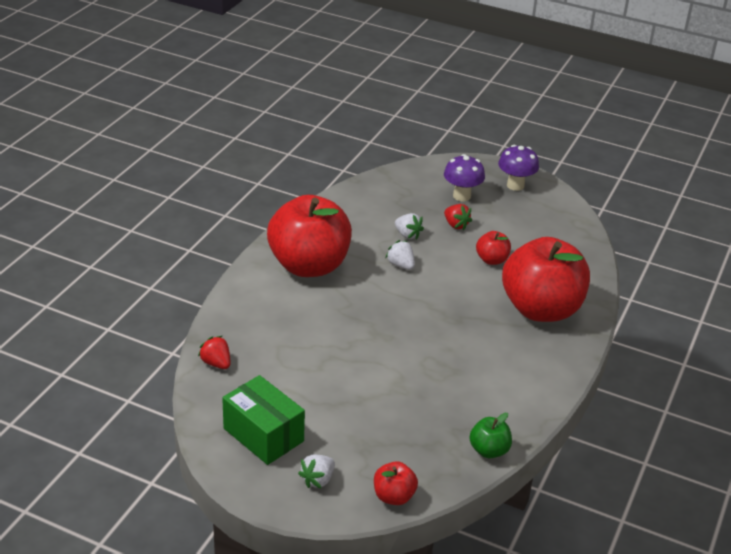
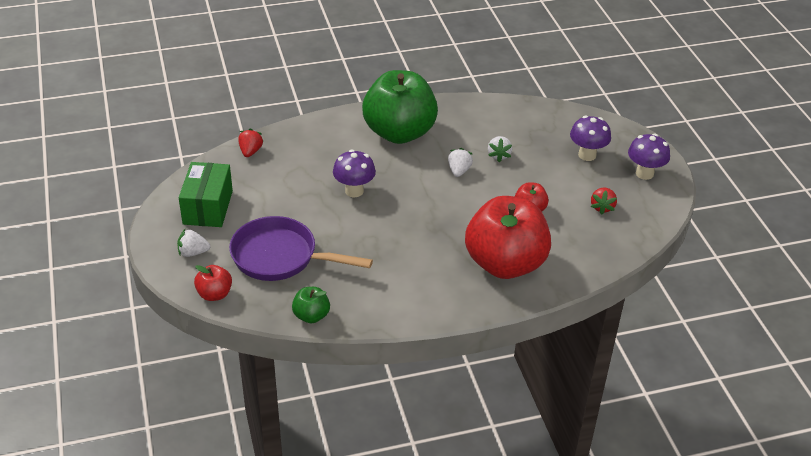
camera: 50 degrees right, 5 degrees up
(309, 266) = (399, 133): red apple -> green apple
(354, 334) = (354, 191): none -> purple mushroom
(390, 426) = (280, 257): none -> purple pan
(456, 225) = (546, 171): red strawberry -> red strawberry (602, 207)

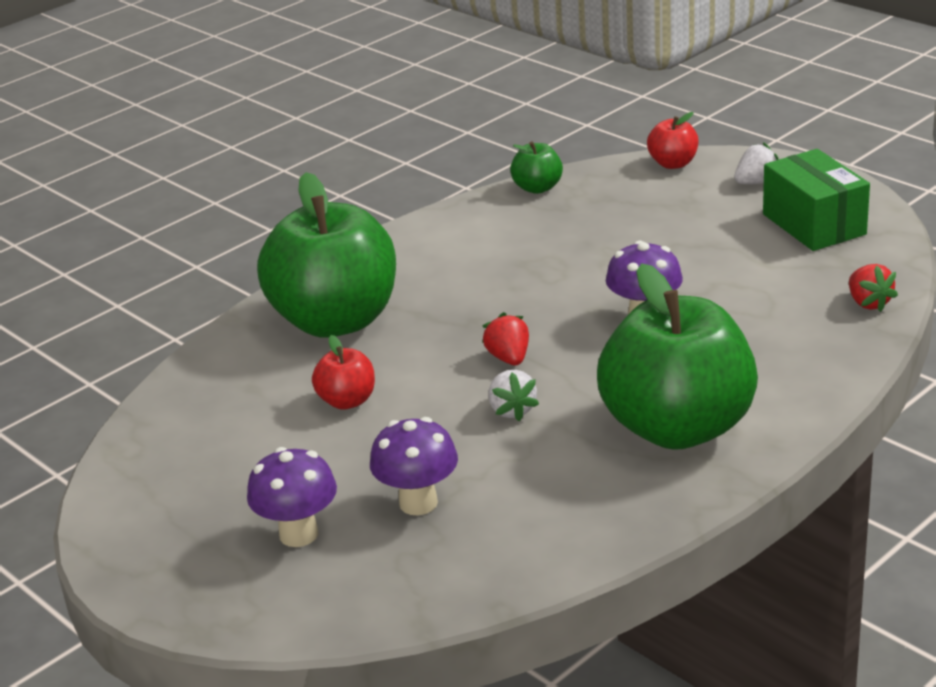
camera: 155 degrees right, 10 degrees down
(280, 257) = (645, 218): purple pan -> none
(499, 155) = (465, 464): white strawberry -> none
(505, 264) = (336, 321): red apple -> green apple
(602, 207) = (224, 453): red strawberry -> red strawberry (509, 358)
(644, 173) = (168, 545): purple mushroom -> purple mushroom (418, 503)

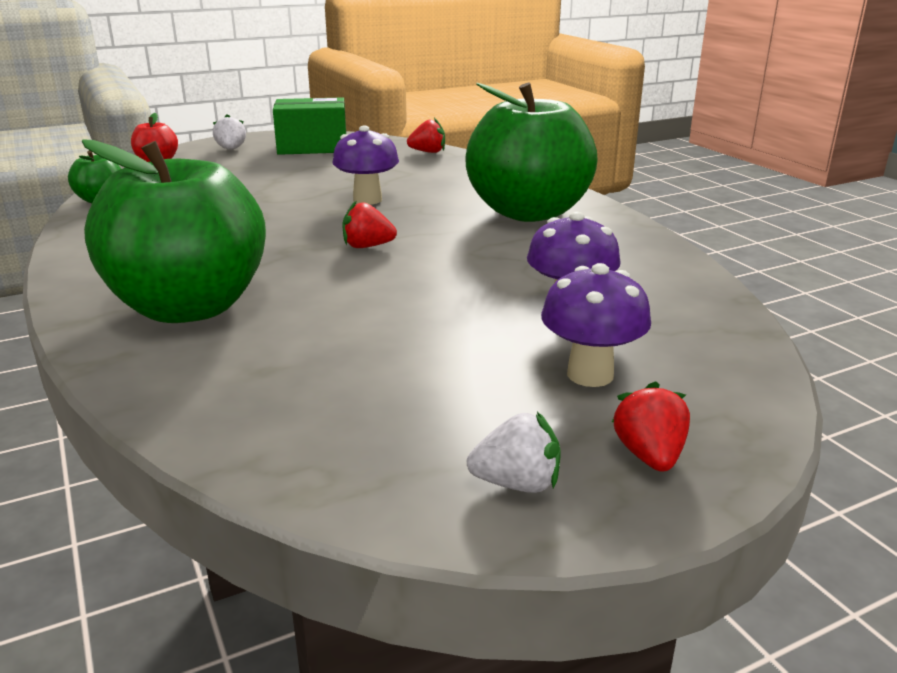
camera: 75 degrees left, 5 degrees down
(189, 578) = (649, 455): none -> red strawberry
(347, 401) = (357, 320): red apple -> none
(512, 410) = (451, 256): white strawberry -> white strawberry (517, 483)

